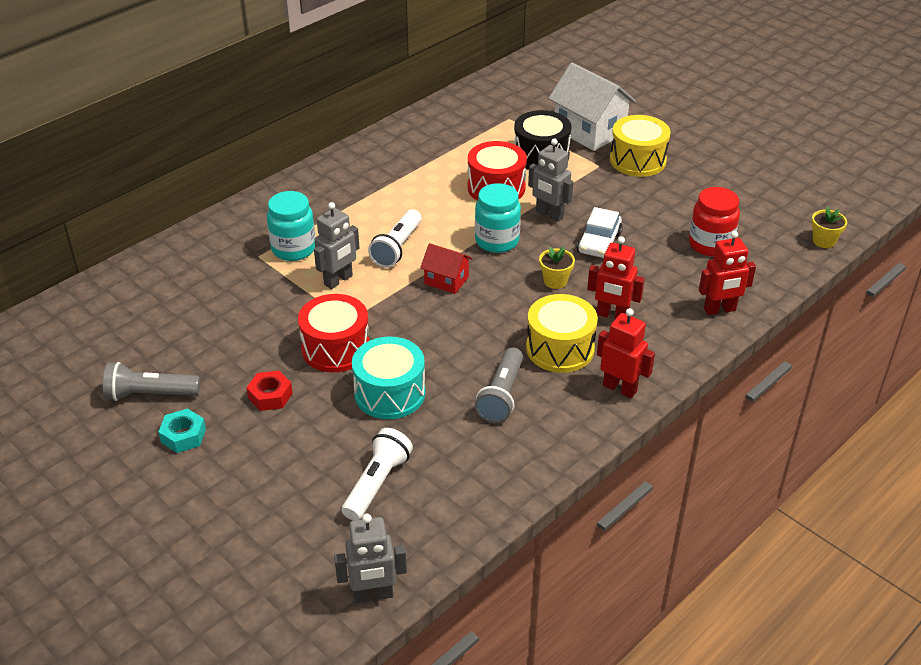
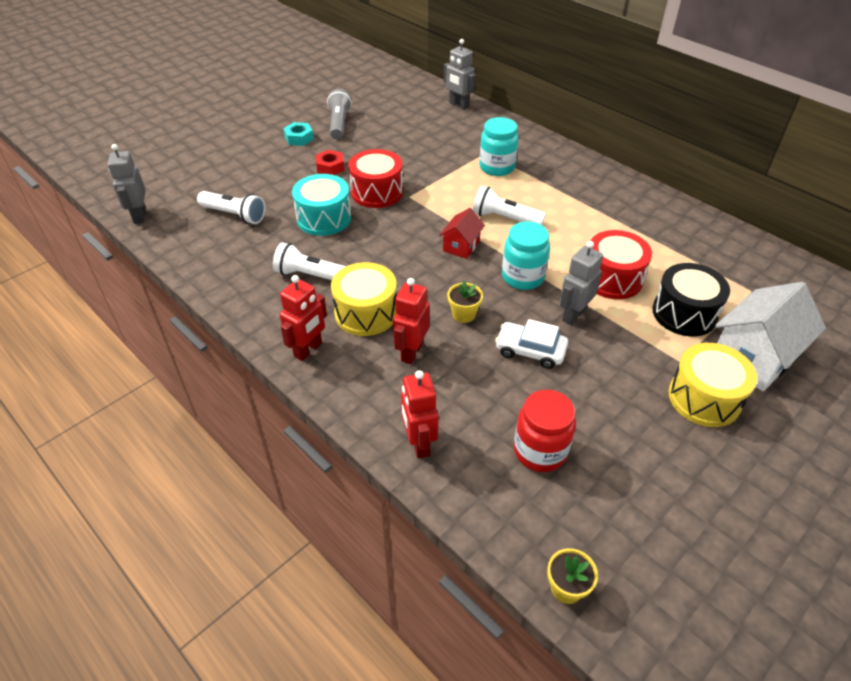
camera: 90 degrees right, 5 degrees up
(338, 280) = (458, 190): grey robot -> grey robot (458, 105)
(502, 396) = (311, 276): grey flashlight -> white flashlight

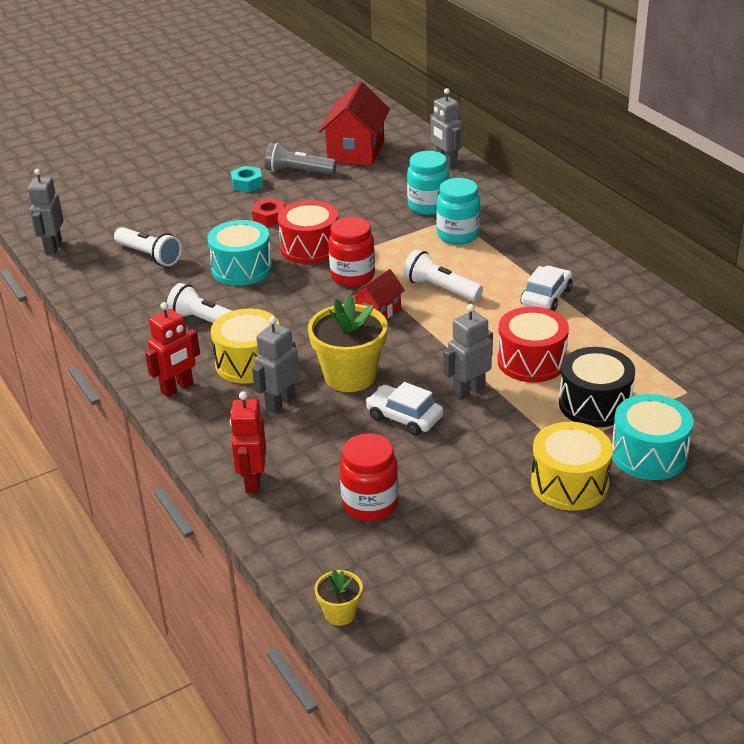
camera: 15 degrees right, 10 degrees down
(339, 123) = (298, 172): grey flashlight -> grey flashlight turned 90 degrees counterclockwise
(380, 101) = (356, 151): none -> red house
(411, 352) = (280, 403): red robot -> grey robot
(425, 215) = (352, 276): none -> red jar
(463, 314) = (350, 376): yellow flower pot -> yellow flower pot, size x2.04
(522, 277) = (431, 349): turquoise jar -> turquoise jar (428, 206)
(594, 216) = (546, 297): none -> white car
(753, 357) = (649, 454): white house -> turquoise drum

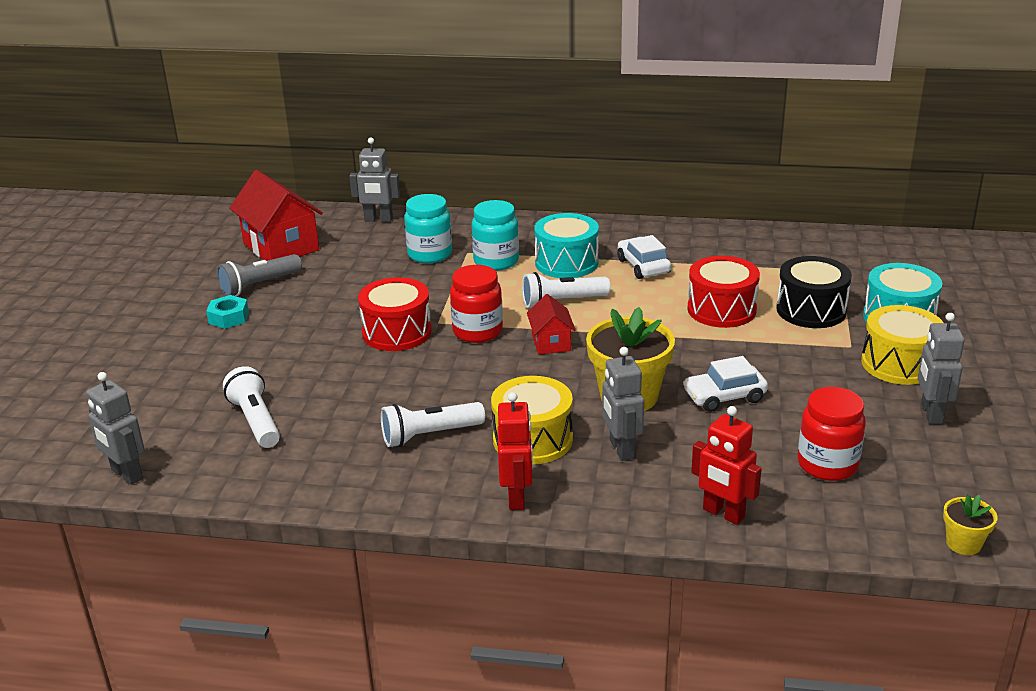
camera: 50 degrees left, 5 degrees down
(149, 255) = (255, 421): white flashlight -> white flashlight turned 105 degrees counterclockwise
(241, 268) = (370, 380): turquoise drum -> turquoise drum (566, 263)
(269, 217) = (309, 330): red nut -> none
(468, 391) = (725, 352): grey robot -> grey robot (931, 414)

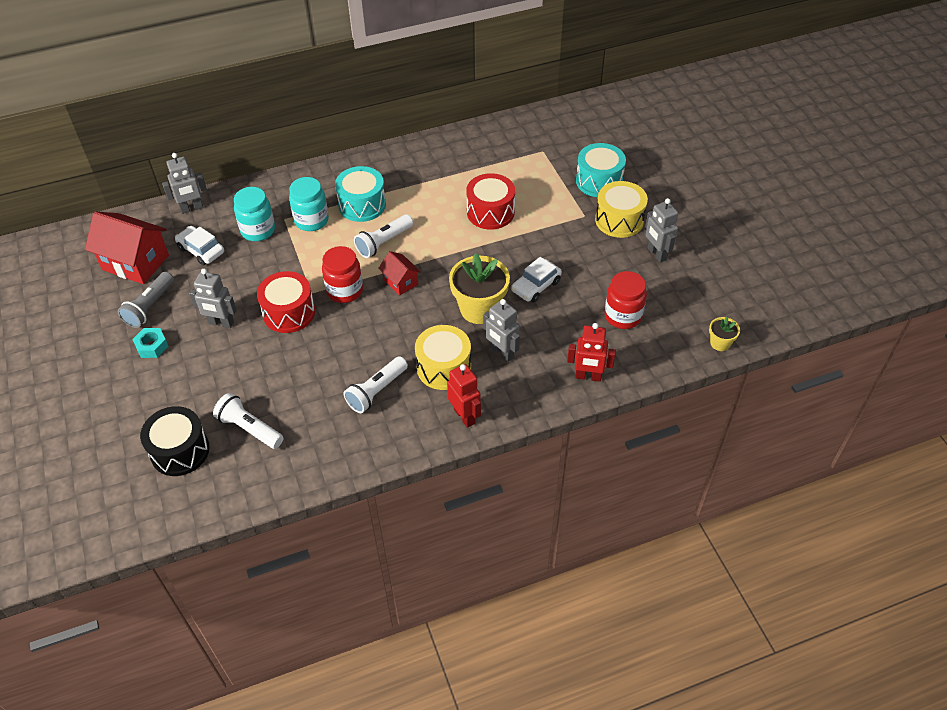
camera: 30 degrees left, 20 degrees up
(126, 474) = (195, 510): grey robot -> grey robot (221, 323)
(643, 266) = (416, 190): white car -> white car (201, 250)
(811, 310) = (545, 193): black drum -> black drum (180, 451)

